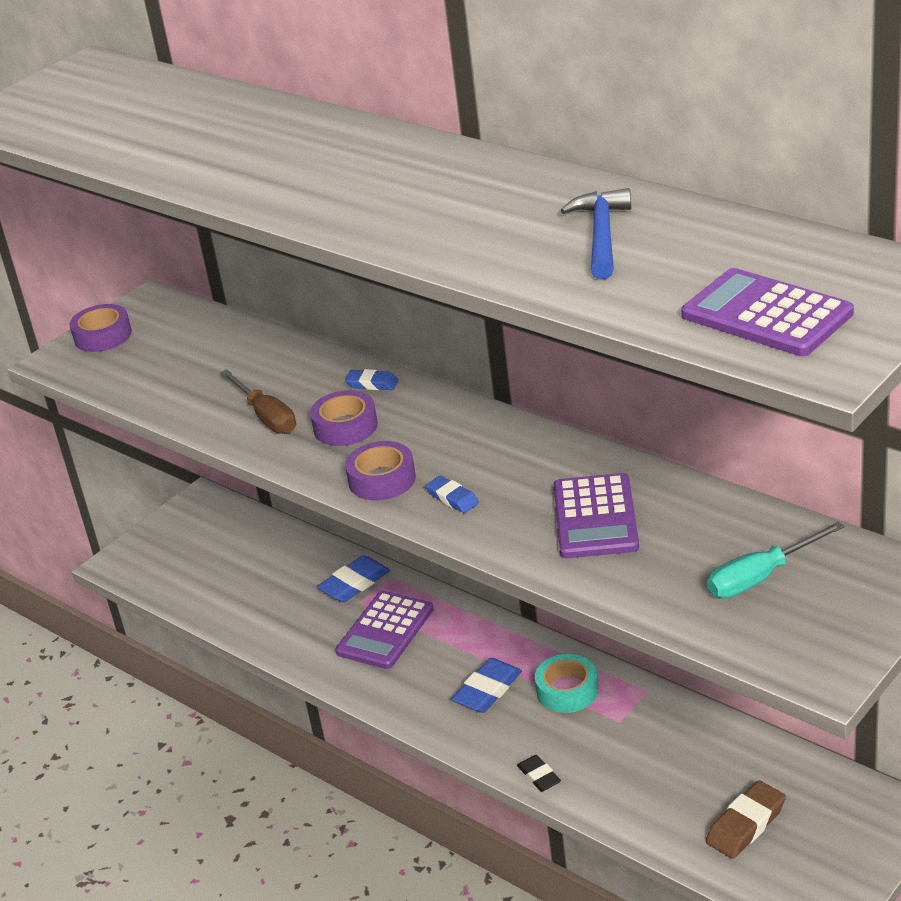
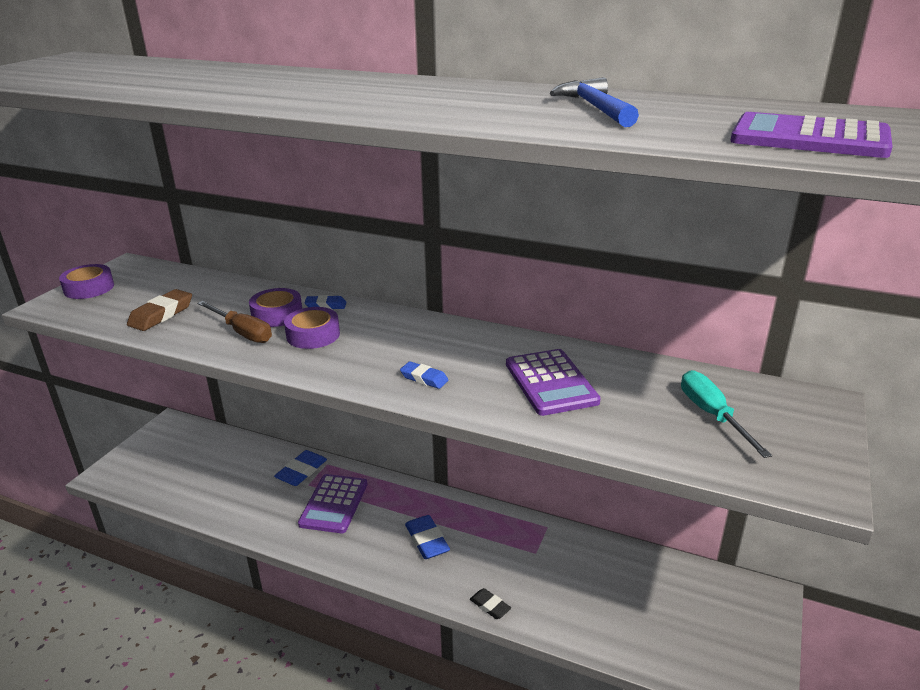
camera: 20 degrees left, 5 degrees down
(382, 479) = (357, 369): purple tape -> purple tape (277, 314)
(487, 690) = (427, 541): blue eraser -> blue eraser turned 45 degrees counterclockwise
(567, 690) = (488, 533): turquoise tape -> none
(746, 825) = (665, 624): brown eraser -> brown eraser (161, 315)
(760, 577) = (712, 415): turquoise screwdriver -> turquoise screwdriver turned 120 degrees clockwise

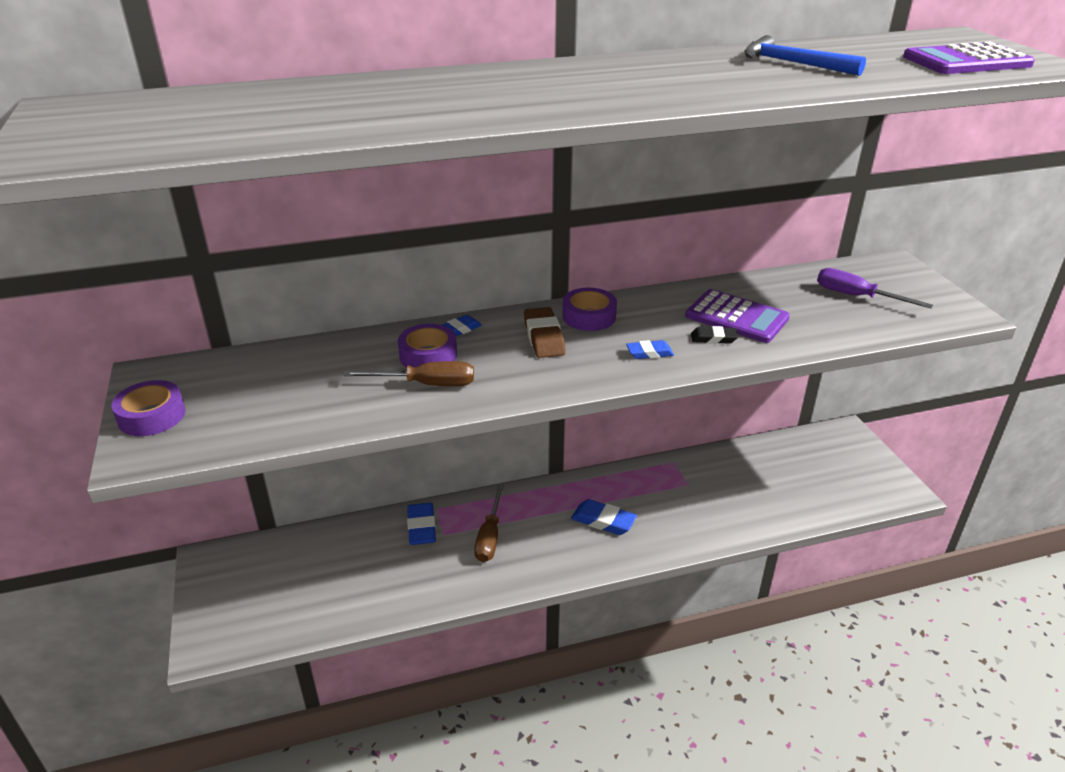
camera: 40 degrees left, 5 degrees up
(161, 315) = (305, 405): brown eraser -> brown eraser (544, 337)
(313, 335) = (497, 359): purple tape -> purple tape (589, 316)
(334, 504) = (489, 537): purple calculator -> brown screwdriver
(490, 606) = (705, 539): black eraser -> black eraser (713, 338)
(712, 415) = (856, 296): turquoise screwdriver -> purple screwdriver

